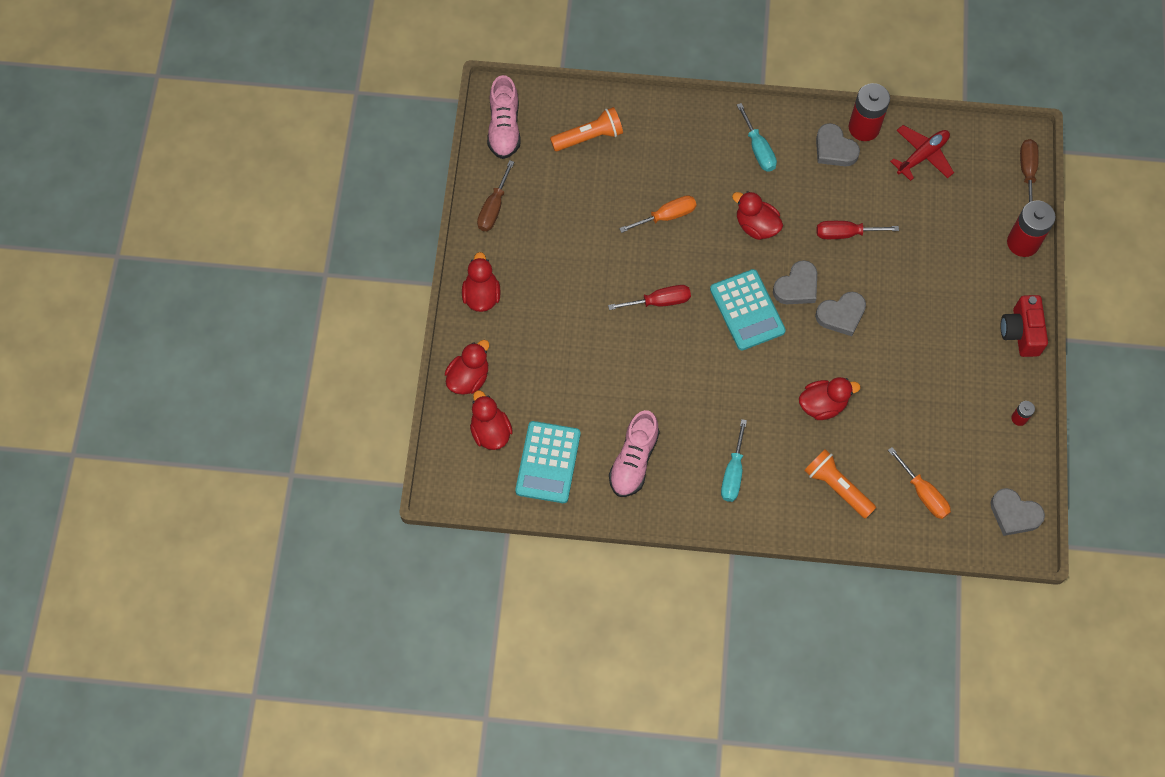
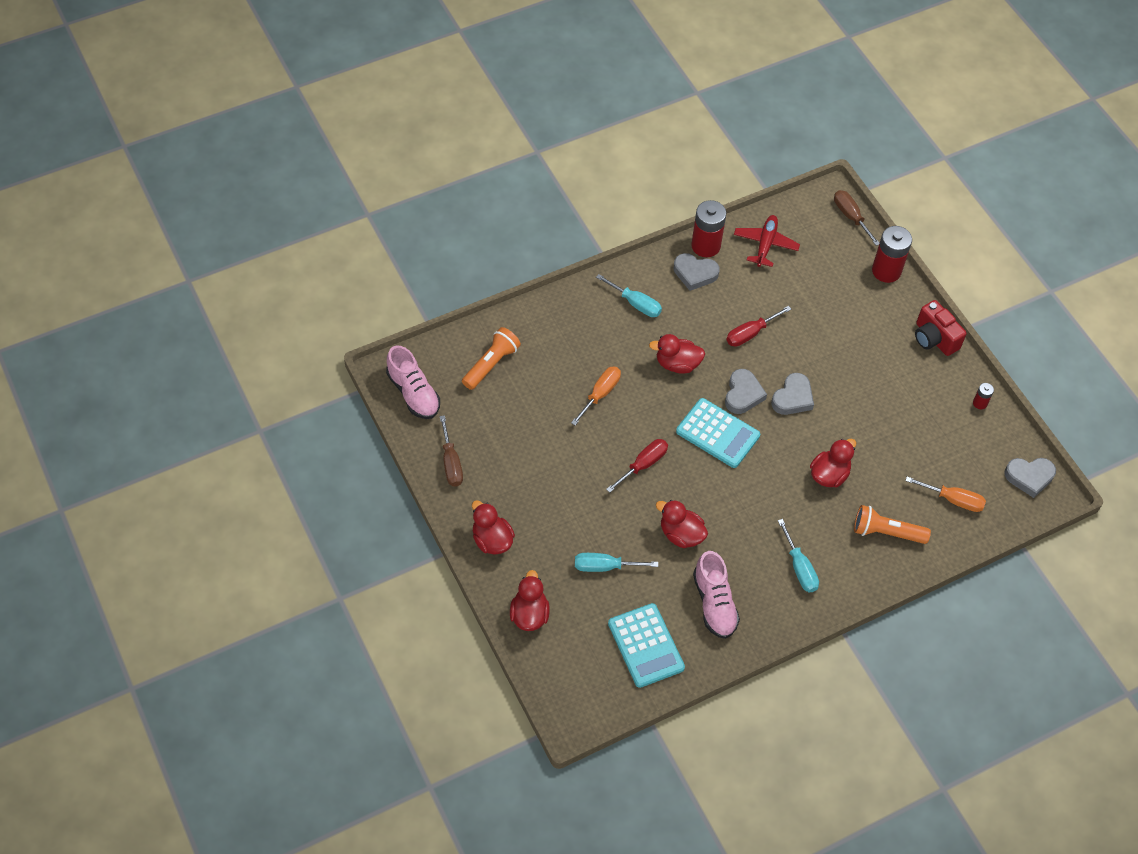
camera: 35 degrees left, 10 degrees down
(490, 431) = (579, 648): red duck -> red duck (681, 534)
(561, 373) = (604, 566): none -> turquoise screwdriver

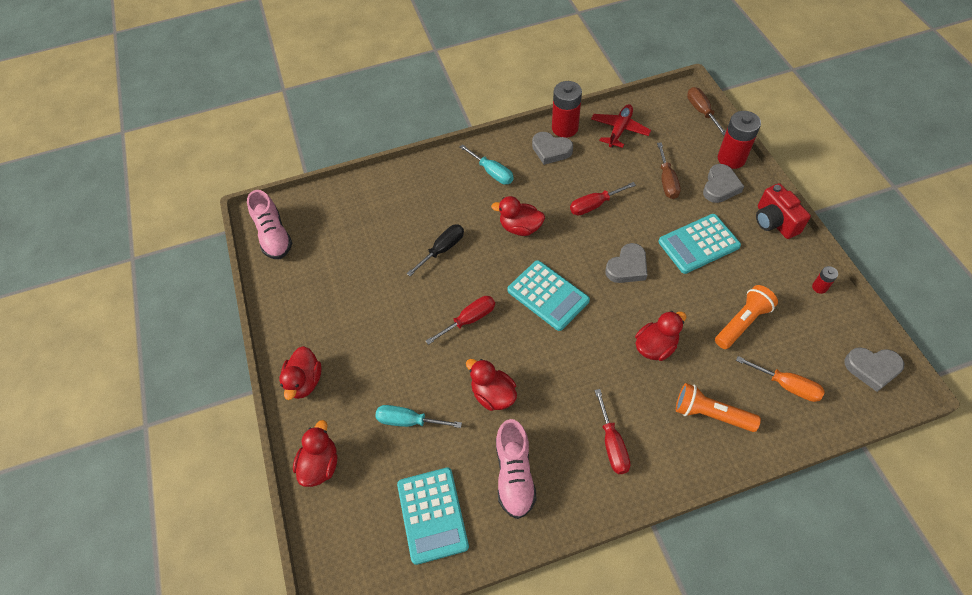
camera: 15 degrees right, 0 degrees up
(451, 463) = (288, 302): brown screwdriver -> brown screwdriver (667, 181)
(491, 364) = (350, 216): orange flashlight -> orange flashlight (742, 323)
(492, 540) = (305, 381): red duck -> red duck turned 150 degrees counterclockwise
(600, 394) = (442, 249): orange screwdriver -> black screwdriver
(743, 394) = (578, 260): grey heart -> grey heart (720, 186)
(799, 568) = (612, 444): turquoise screwdriver -> red screwdriver
(861, 368) = (698, 244): none -> turquoise calculator

